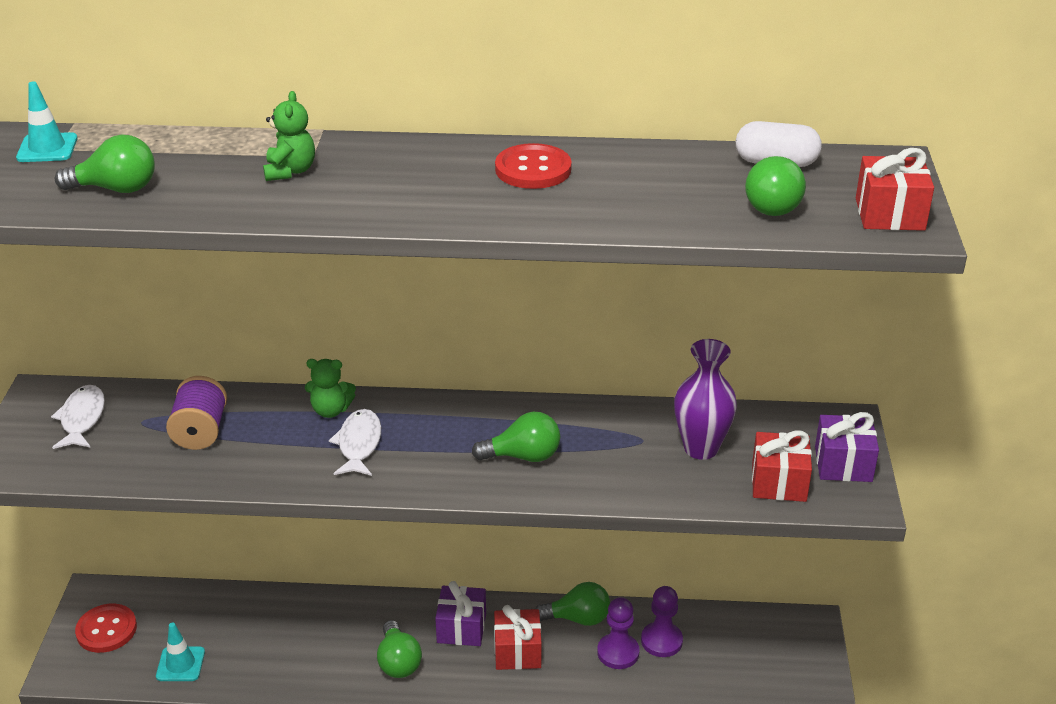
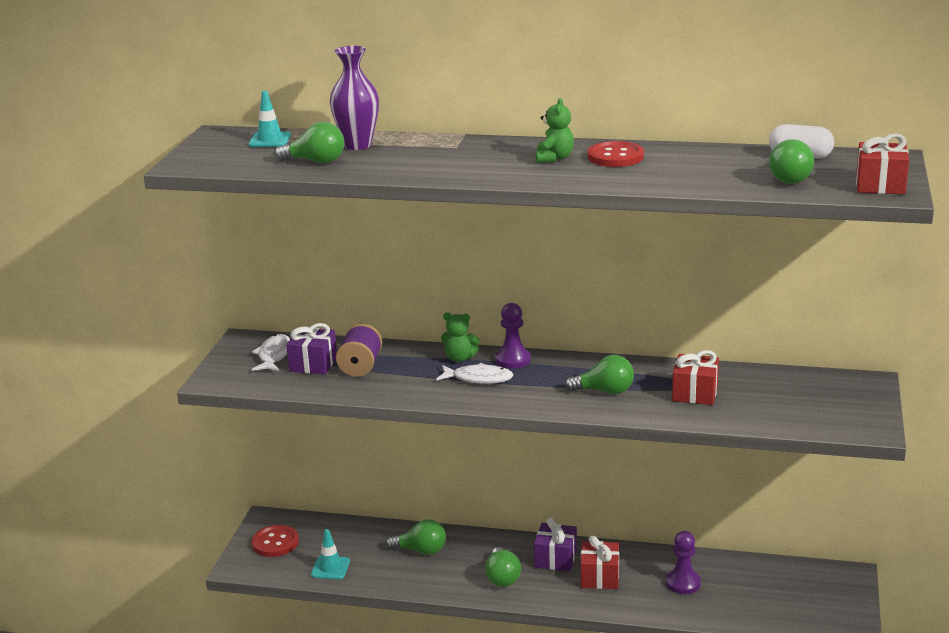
camera: 10 degrees right, 10 degrees down
(290, 171) = (439, 154): green teddy bear -> green teddy bear (554, 158)
(359, 444) = (479, 378): white fish -> white fish turned 90 degrees clockwise
(578, 618) = (652, 558): green light bulb -> green light bulb (421, 550)
(661, 641) = (720, 577): purple pawn -> purple pawn (513, 360)
(701, 448) = (746, 392): purple vase -> purple vase (357, 145)
(779, 482) = (806, 415): red gift -> red gift (695, 393)
(843, 464) = (861, 407): purple gift -> purple gift (313, 364)

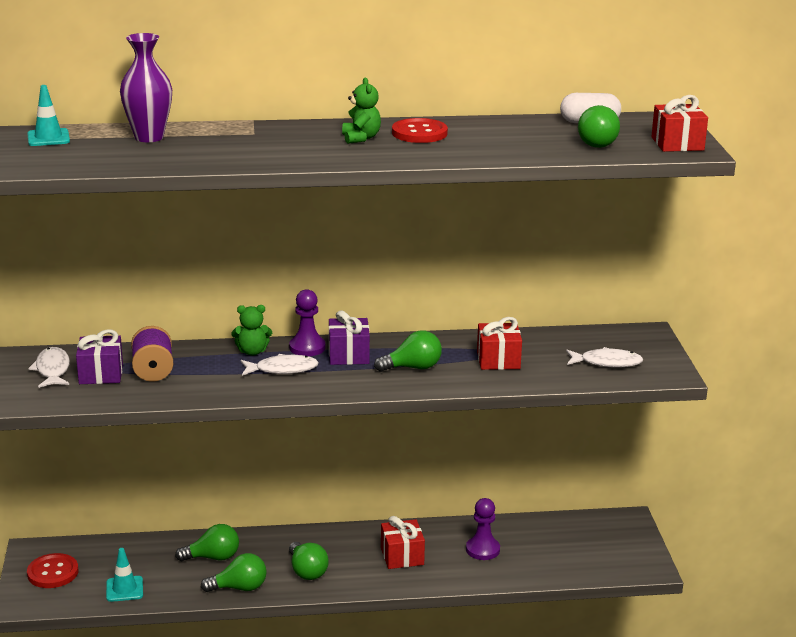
camera: 20 degrees left, 0 degrees up
(316, 161) = (117, 156): green light bulb -> green light bulb (239, 588)
(555, 559) = (352, 545): purple gift -> purple gift (348, 355)
(808, 409) = (607, 362): none -> white fish

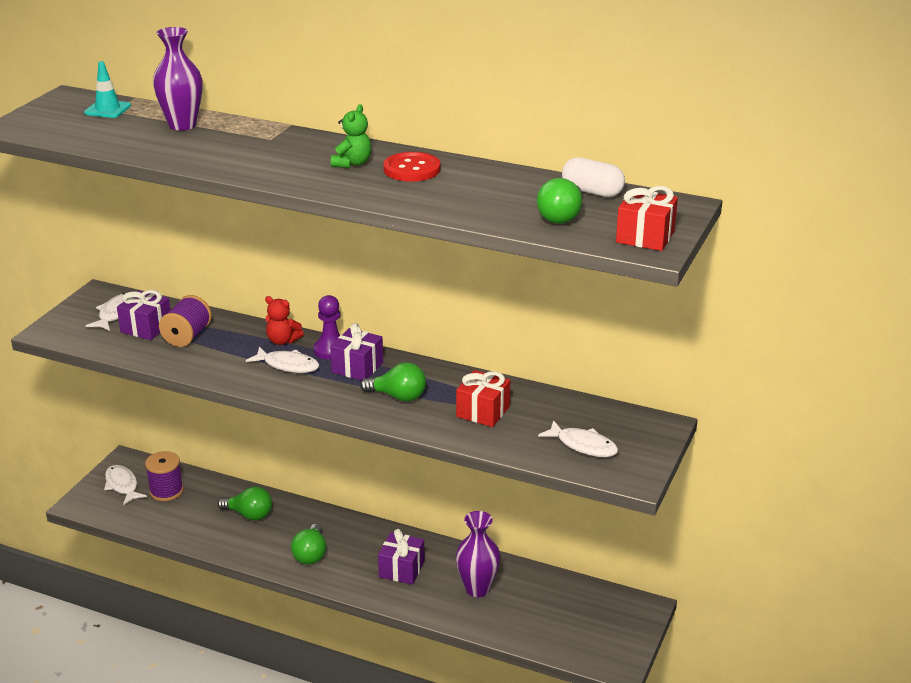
camera: 30 degrees right, 5 degrees up
(53, 572) = (122, 485): red button -> white fish
(106, 563) = (166, 491): none -> purple spool
(124, 589) = (160, 519): turquoise traffic cone -> none
(239, 588) = (245, 550): green light bulb -> none
(252, 351) = (282, 341): green teddy bear -> red teddy bear
(402, 556) = (401, 569): red gift -> purple gift
(482, 550) = (477, 588): purple pawn -> purple vase

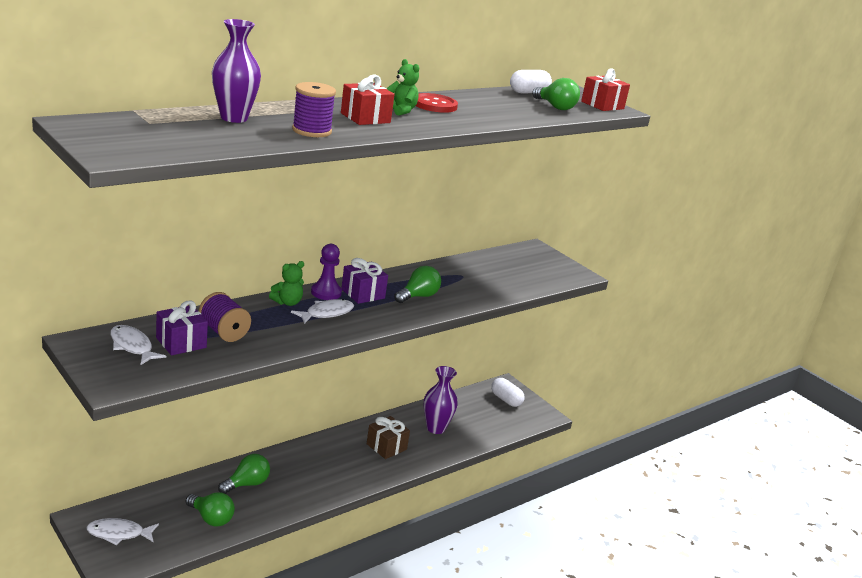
camera: 65 degrees left, 5 degrees down
(107, 109) = (143, 123): turquoise traffic cone -> none
(166, 491) = (160, 512): purple spool -> purple spool (312, 131)
(282, 341) = (287, 302): red teddy bear -> green teddy bear
(310, 554) = (329, 476): green light bulb -> green light bulb (211, 518)
(401, 569) = (386, 447): purple gift -> brown gift
(483, 412) = (467, 281): red gift -> red gift (365, 118)
(583, 445) = (535, 272): white fish -> none
(608, 619) = (506, 400): none -> white capsule

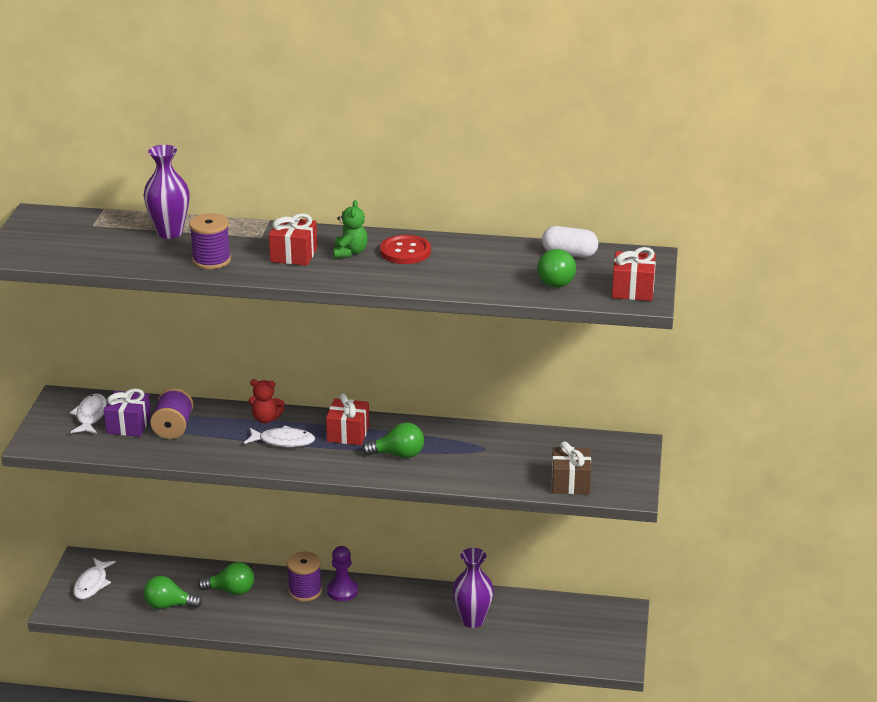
camera: 50 degrees right, 5 degrees up
(118, 533) = (92, 584): white fish -> white fish turned 120 degrees counterclockwise
(211, 518) = (168, 605): green light bulb -> green light bulb turned 105 degrees clockwise
(287, 302) = (266, 419): green teddy bear -> red teddy bear
(302, 459) = (305, 591): none -> purple spool
(326, 292) = (315, 421): purple pawn -> purple pawn (342, 591)
(363, 294) = (348, 433): purple gift -> red gift
(386, 447) = (396, 615): brown gift -> brown gift (570, 483)
(506, 400) = (596, 626): white capsule -> none

